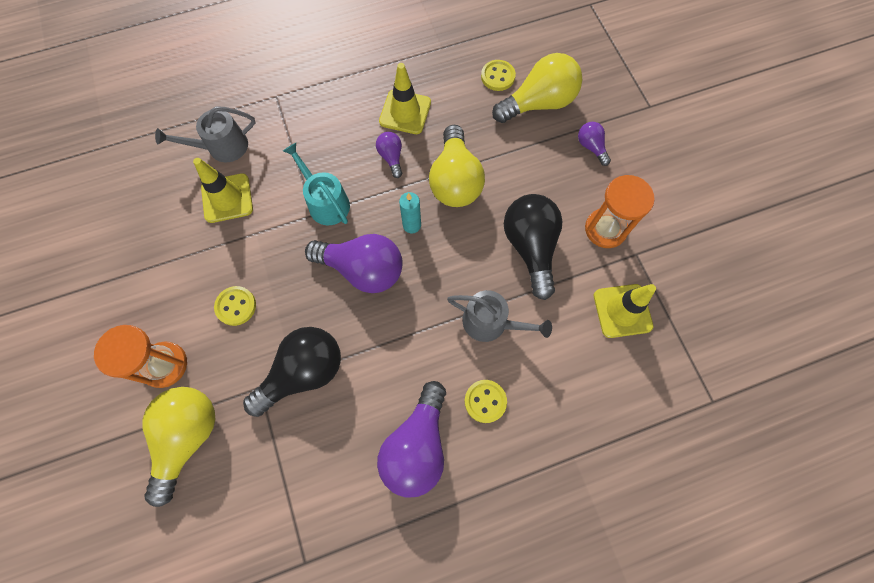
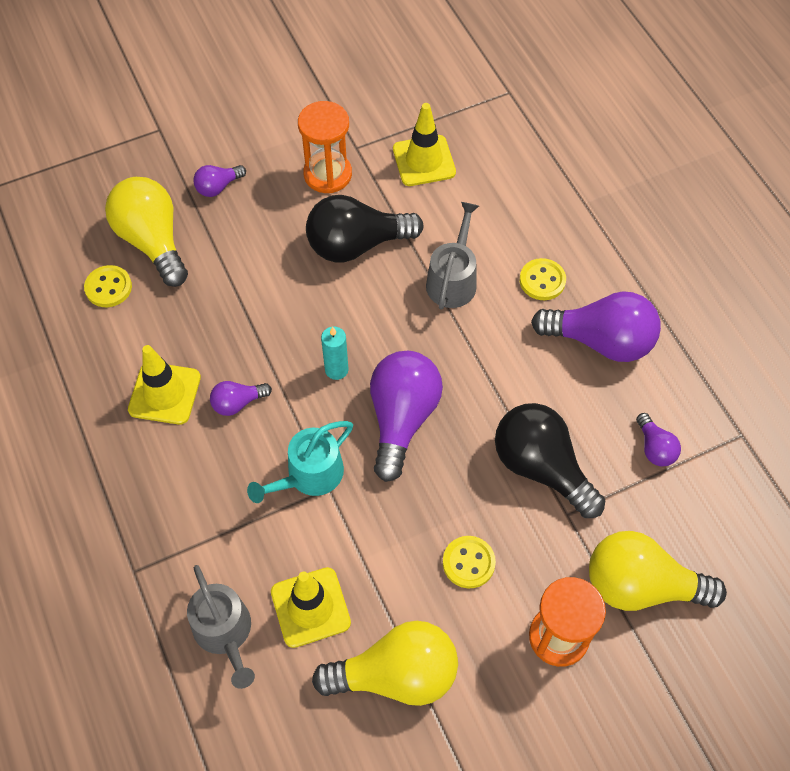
camera: 95 degrees left, 10 degrees down
(305, 475) = (654, 448): none -> purple light bulb
(455, 180) = (270, 327): yellow light bulb -> yellow light bulb (396, 675)

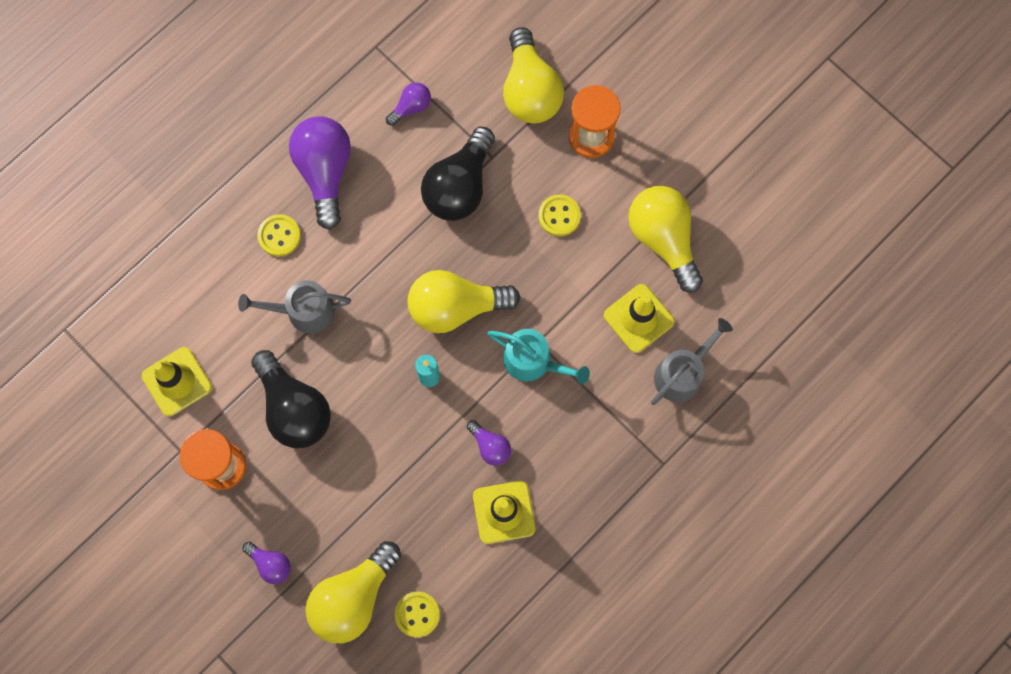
camera: 110 degrees left, 15 degrees up
(402, 418) = (455, 307): purple light bulb -> yellow light bulb

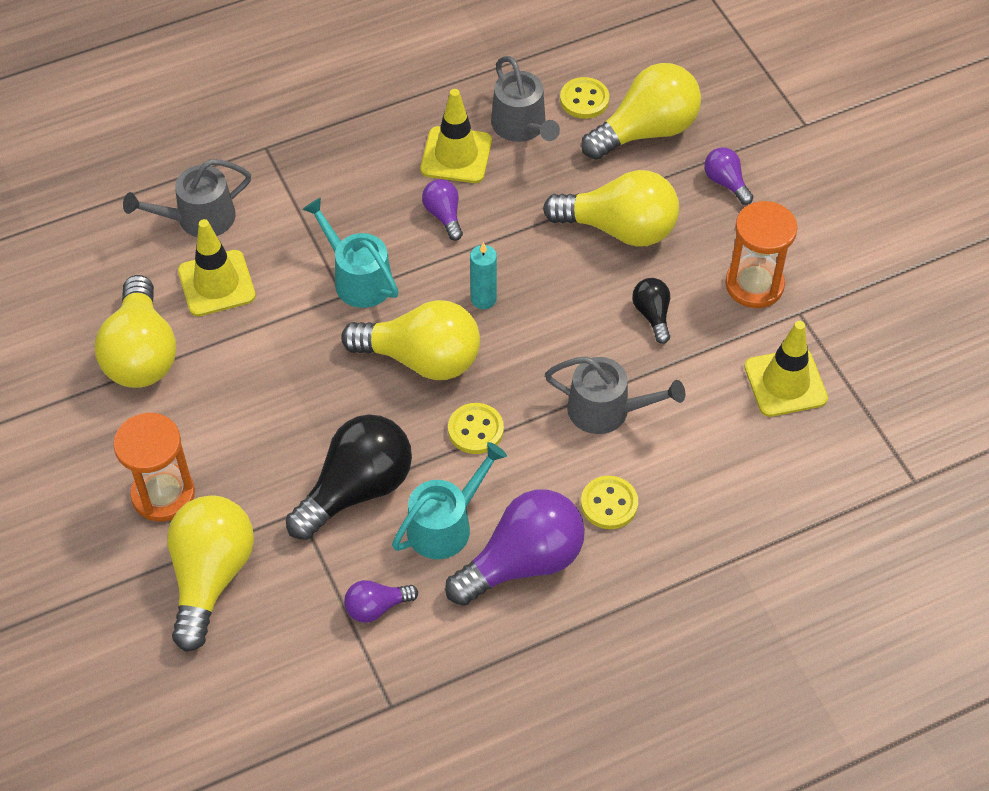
camera: 160 degrees left, 20 degrees down
(294, 408) = (652, 315): black light bulb -> black light bulb, size x0.49
(325, 172) = (523, 562): purple light bulb -> purple light bulb turned 135 degrees counterclockwise
(344, 483) = (619, 228): none -> yellow light bulb
(388, 180) = (445, 525): none -> turquoise watering can
(461, 564) = (521, 126): none -> grey watering can
(559, 216) = (251, 417): yellow button -> yellow button (475, 430)

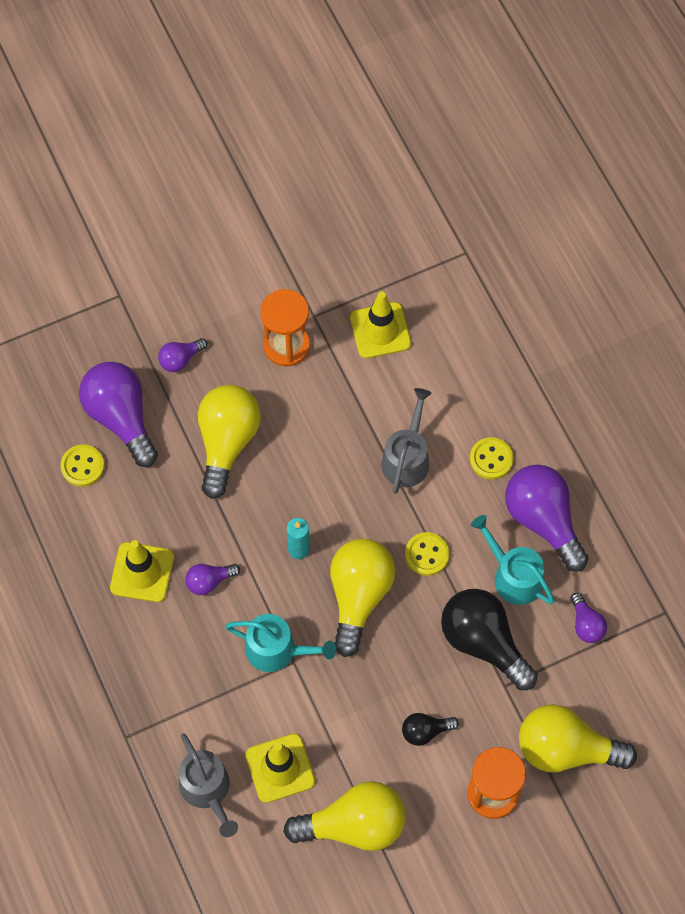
camera: 90 degrees left, 10 degrees up
(358, 279) = (276, 650): turquoise watering can -> turquoise watering can turned 120 degrees counterclockwise
(521, 126) = (111, 518): grey watering can -> none
(646, 131) = (121, 418): yellow light bulb -> purple light bulb
(652, 315) = (315, 421): black light bulb -> black light bulb (425, 731)

